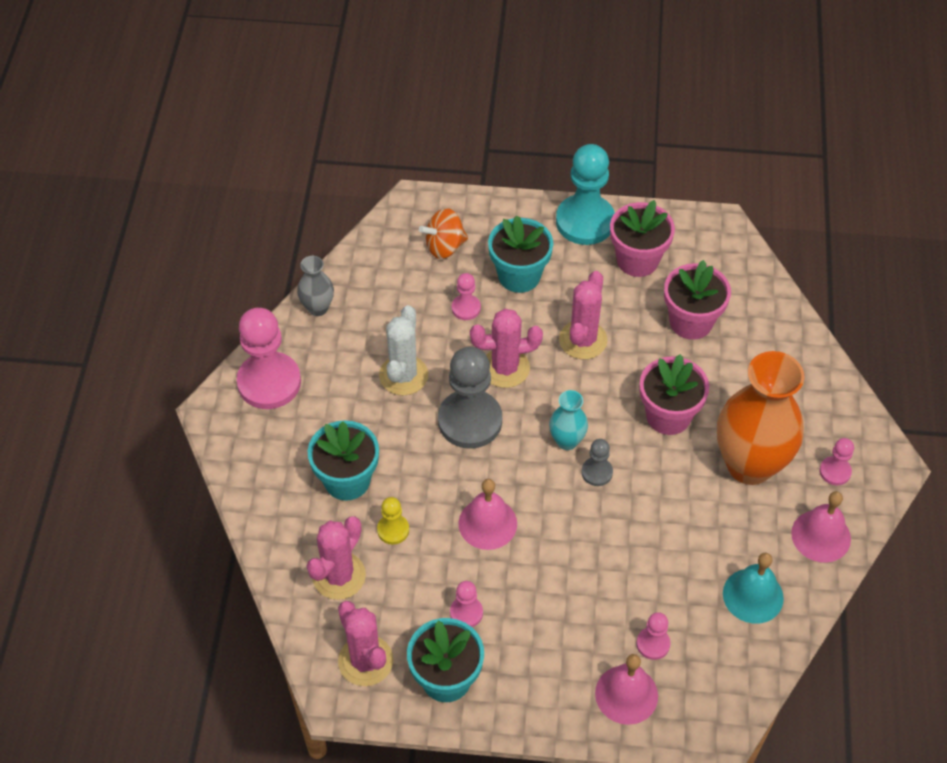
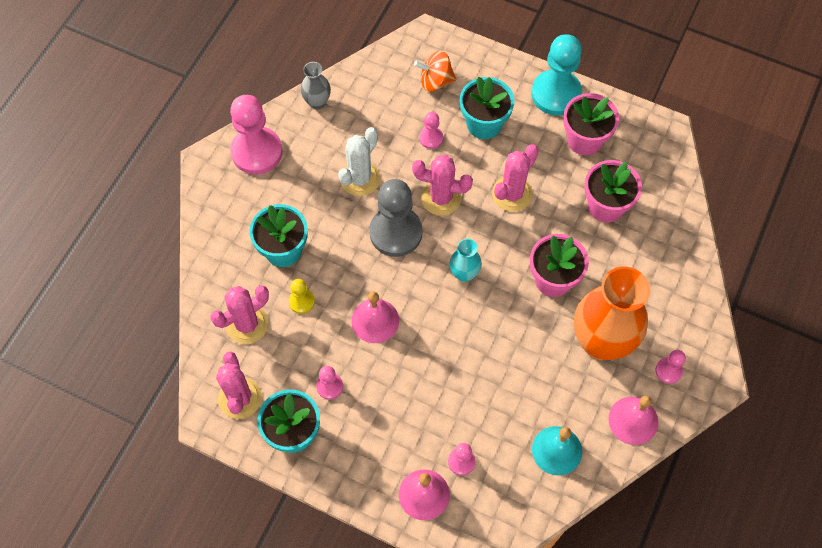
camera: 20 degrees right, 10 degrees up
(597, 472) = (476, 307): grey pawn -> none

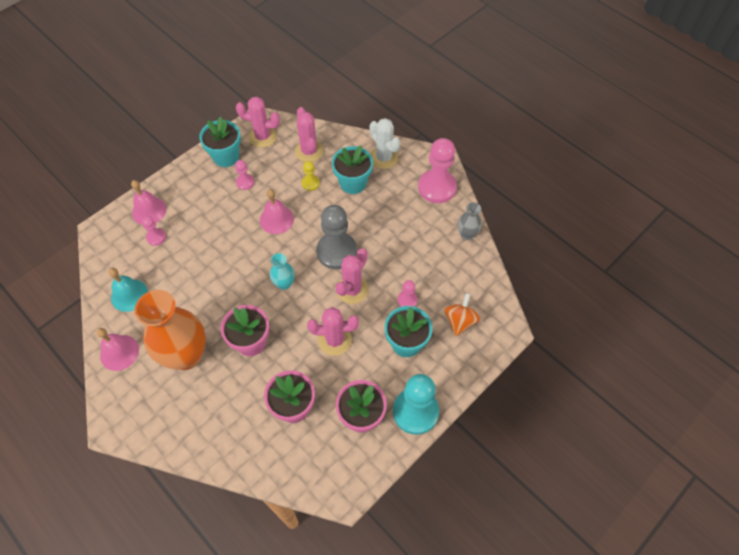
camera: 110 degrees right, 5 degrees down
(360, 179) = (390, 243): white cactus -> white cactus (383, 158)
(512, 194) = (334, 340): pink cactus -> pink cactus turned 60 degrees counterclockwise
(668, 371) = (139, 394): pink pawn -> none

